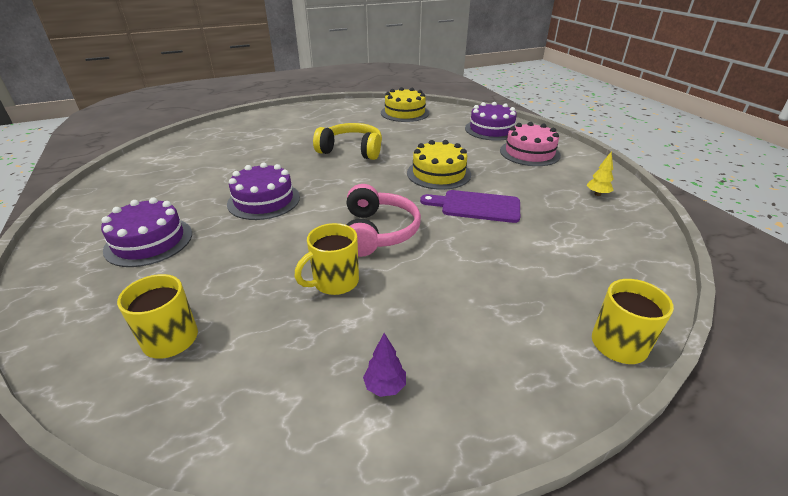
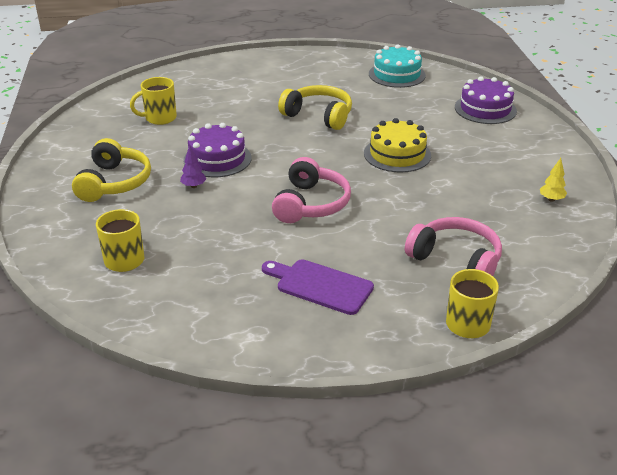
camera: 15 degrees right, 0 degrees up
(149, 241) = (114, 183): purple cake -> yellow headphones
(334, 282) = (257, 240): yellow mug -> yellow mug (159, 118)
(385, 386) = (269, 317): purple tree -> purple tree (193, 186)
(405, 113) = (397, 74): yellow cake -> turquoise cake
(476, 206) = (416, 194): purple cutting board -> purple cutting board (320, 285)
(529, 153) = (510, 143): pink cake -> none
(555, 268) = (456, 260): none -> pink headphones

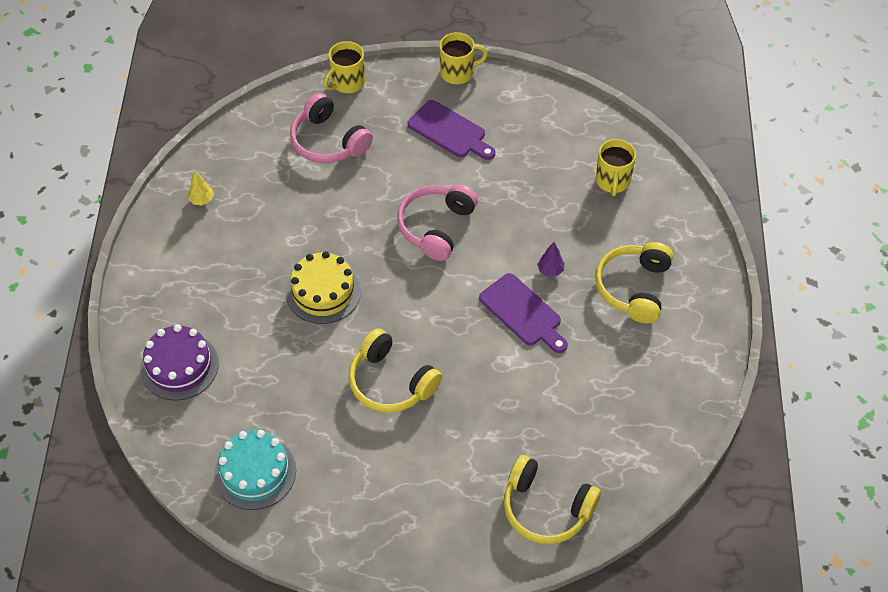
camera: 170 degrees left, 20 degrees up
(159, 118) = (590, 407): yellow mug -> yellow mug (458, 73)
(193, 78) = (546, 508): none -> yellow headphones
(217, 159) = (523, 313): purple cake -> purple cutting board

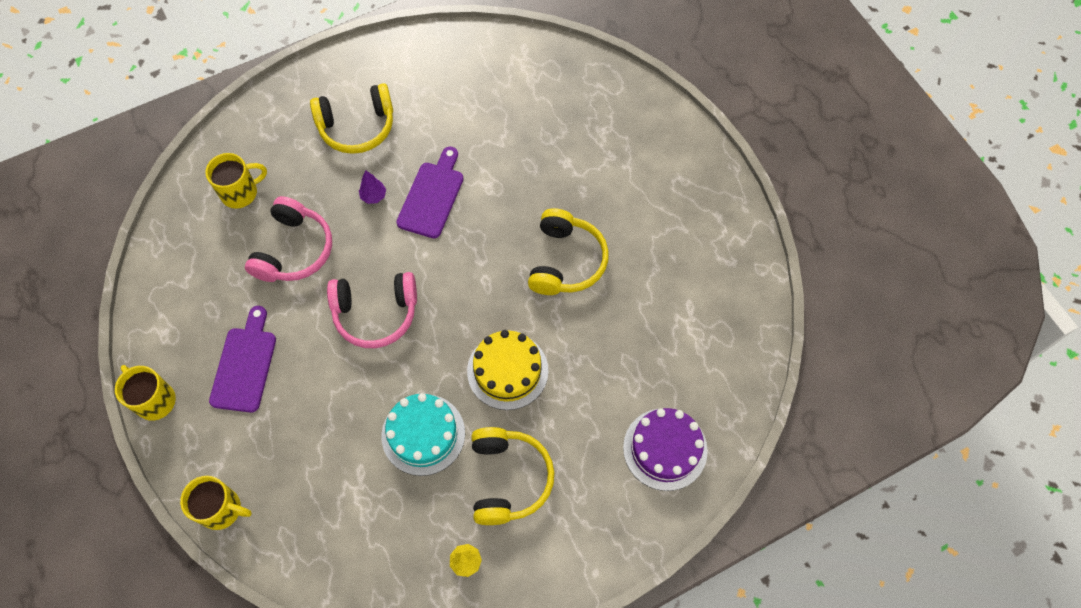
camera: 120 degrees left, 10 degrees up
(255, 472) = (718, 317): turquoise cake -> turquoise cake (423, 434)
(328, 141) = (318, 478): pink headphones -> pink headphones (294, 250)
(546, 508) = (604, 98): yellow headphones -> yellow headphones (508, 479)

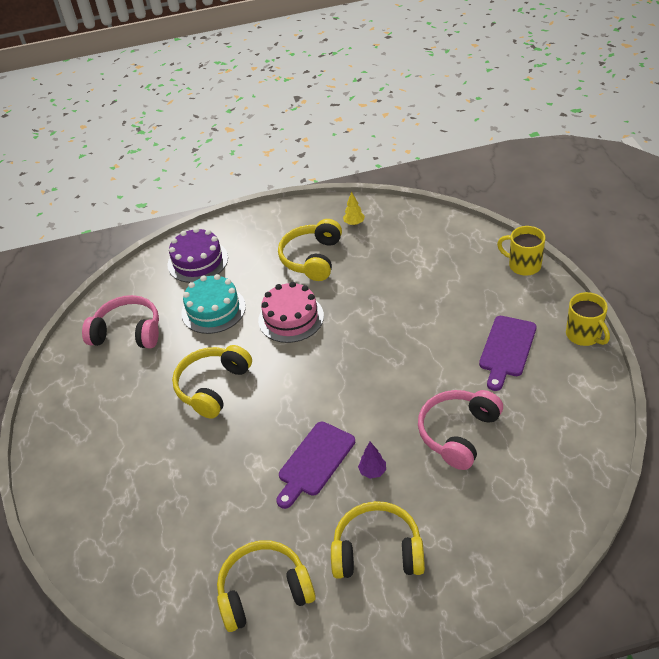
camera: 160 degrees left, 20 degrees down
(240, 192) = (512, 498): yellow mug -> none
(375, 313) = (389, 371): pink headphones -> pink headphones (128, 332)
(423, 434) = (367, 288): turquoise cake -> turquoise cake (213, 309)
(445, 80) = (264, 592): none -> yellow headphones
(507, 371) = (291, 318): yellow cake -> pink cake

